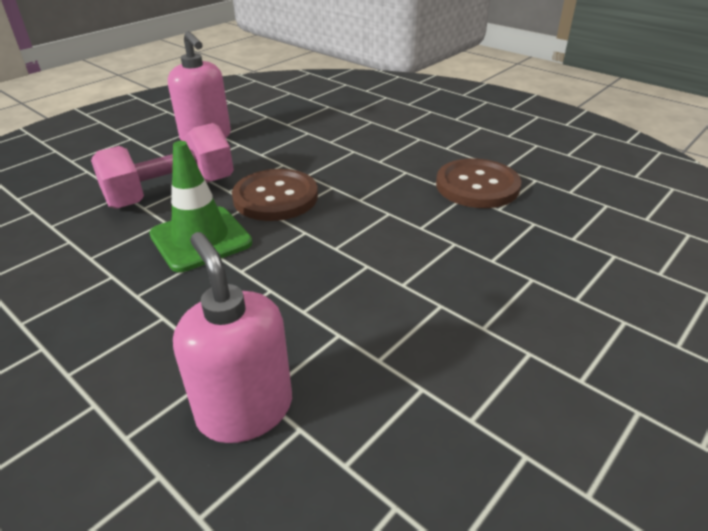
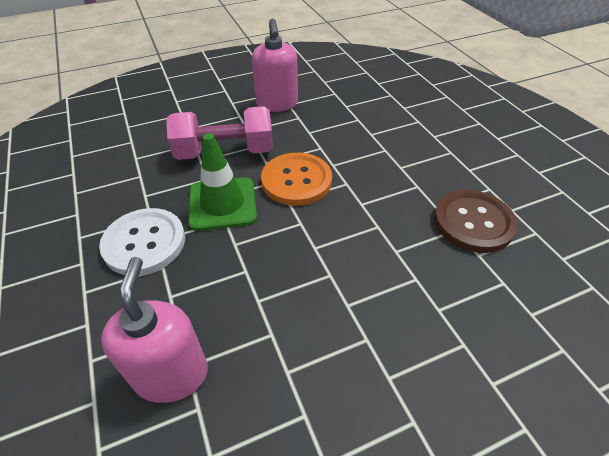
camera: 25 degrees right, 10 degrees up
(122, 301) = (144, 243): none -> white button
(275, 197) = (296, 180): brown button -> orange button

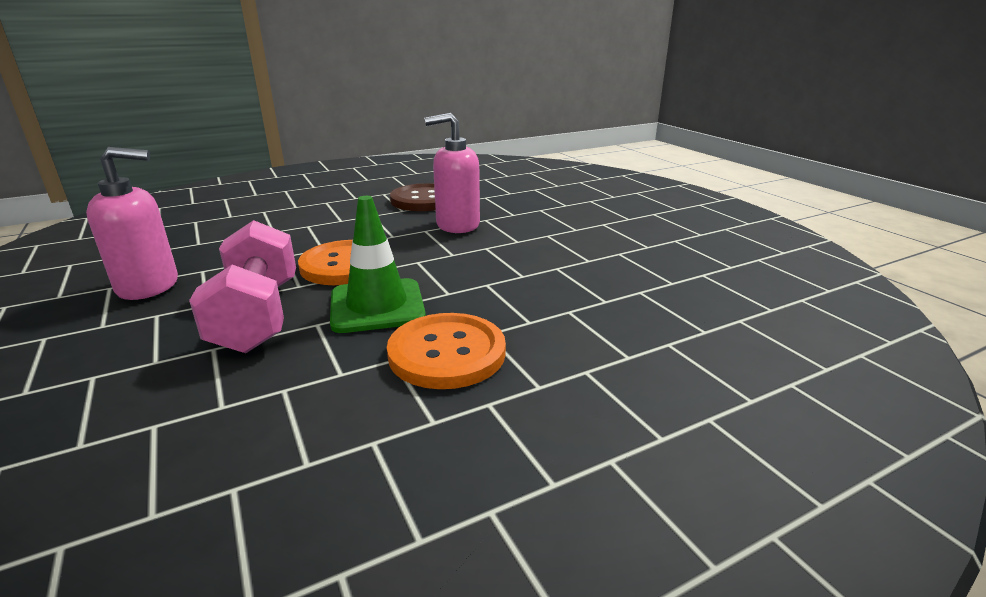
camera: 95 degrees left, 20 degrees down
(144, 243) = (447, 353): white button -> orange button
(171, 374) = (617, 306): pink soap dispenser -> pink soap dispenser (457, 225)

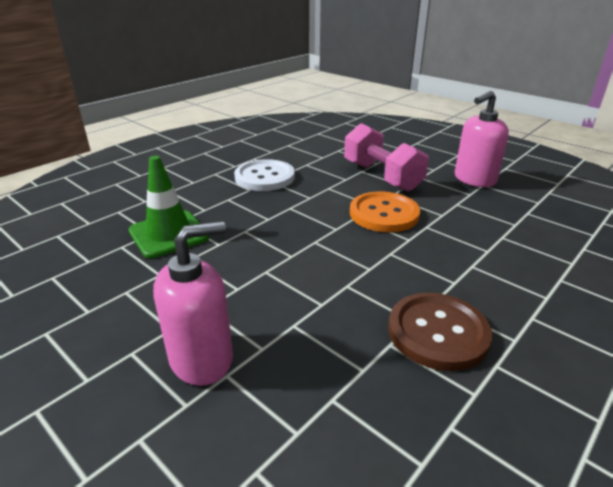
camera: 160 degrees right, 5 degrees up
(377, 306) = (325, 191): green traffic cone -> green traffic cone (169, 234)
(447, 353) = (264, 177): orange button -> white button
(457, 225) = (344, 283): pink soap dispenser -> pink soap dispenser (202, 358)

